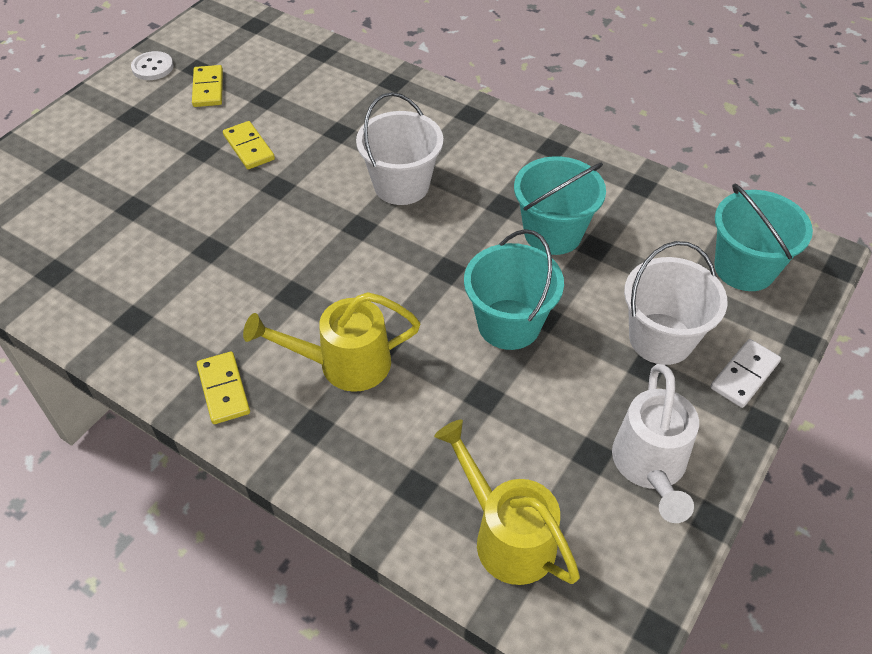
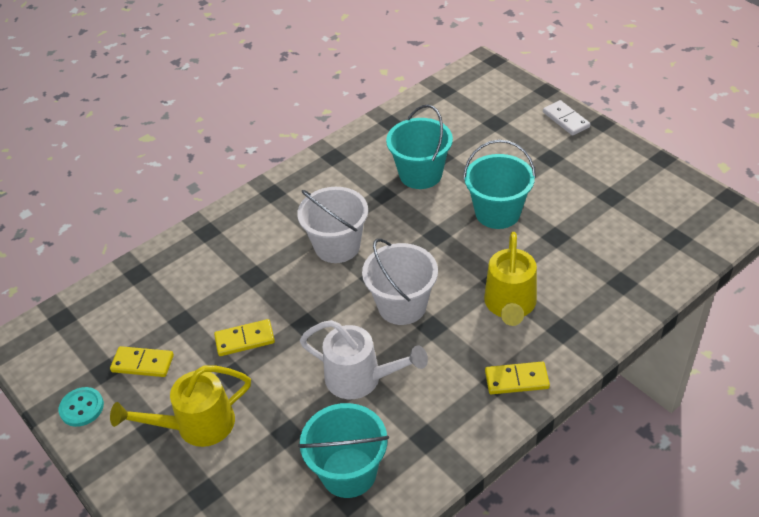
camera: 70 degrees left, 5 degrees down
(152, 67) = (82, 408): white button -> turquoise button
(506, 535) = (662, 246): yellow watering can -> yellow watering can (196, 425)
(650, 467) = (624, 174): white watering can -> white watering can (361, 379)
(661, 339) = (529, 146): white bucket -> white bucket (402, 306)
(744, 268) = (482, 97): turquoise bucket -> turquoise bucket (348, 472)

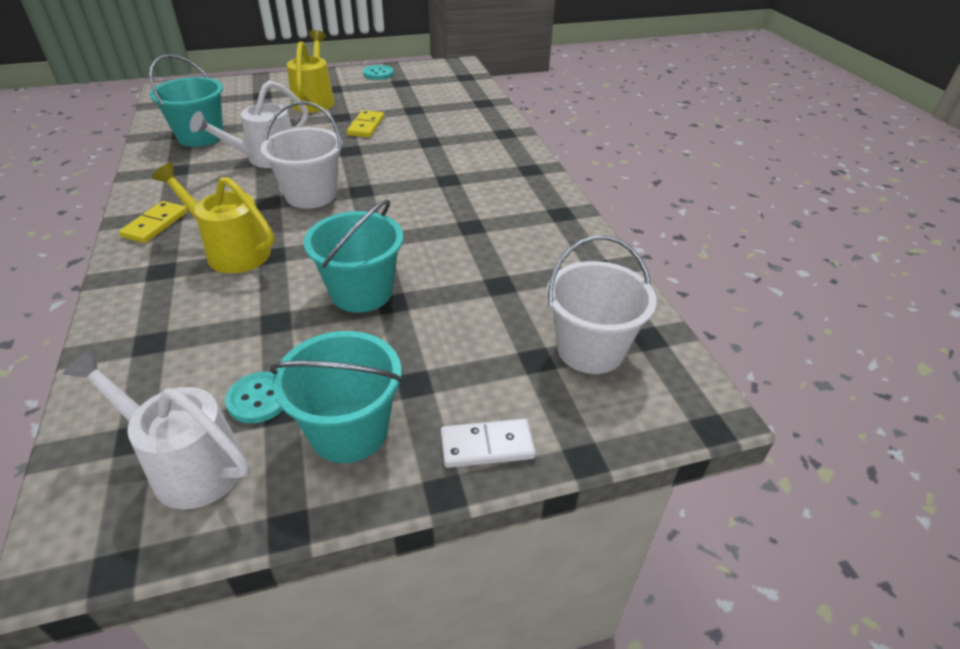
camera: 110 degrees right, 5 degrees down
(143, 363) = (391, 93): yellow domino -> none
(337, 246) = (422, 183): white bucket -> white bucket (590, 349)
(420, 174) = (480, 260): turquoise bucket -> turquoise bucket (349, 431)
(613, 208) = (259, 399): none -> turquoise button
(669, 209) = (187, 463): none -> white watering can

